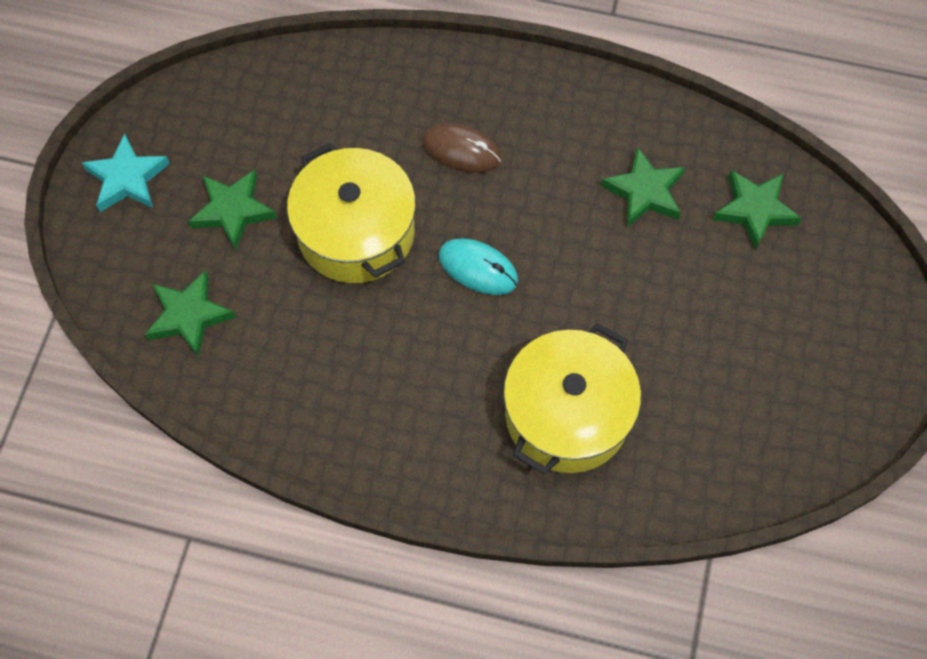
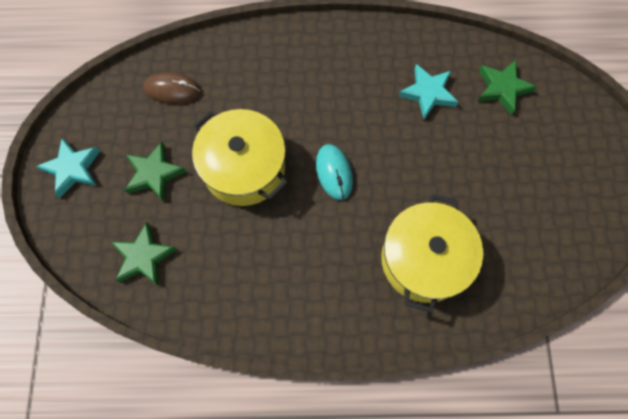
camera: 15 degrees left, 5 degrees up
(461, 150) = (299, 94): brown mouse -> brown mouse (172, 90)
(478, 268) = (334, 172): turquoise mouse -> turquoise mouse turned 60 degrees clockwise
(645, 192) = (428, 93): green star -> turquoise star

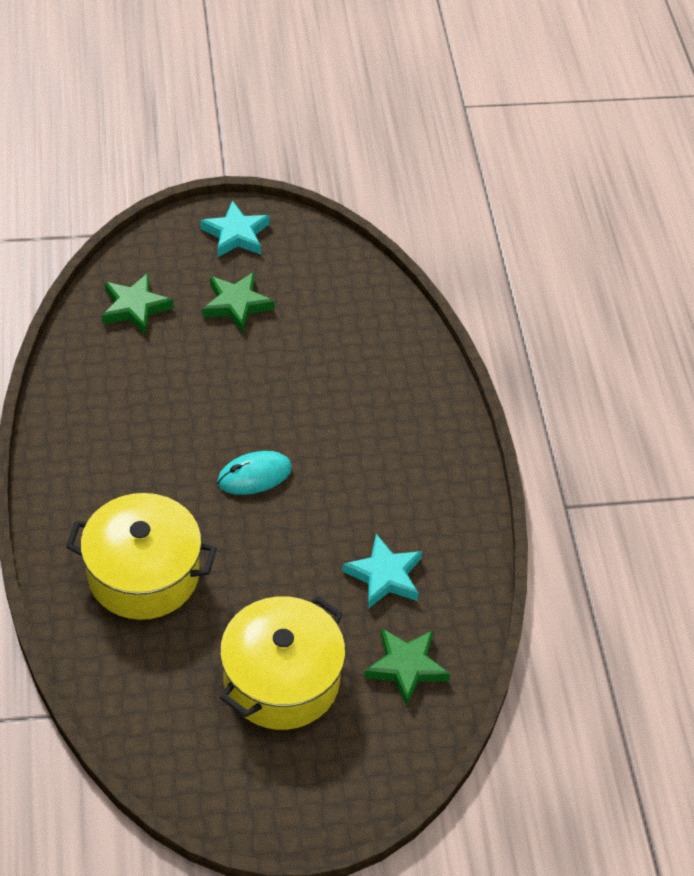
camera: 80 degrees right, 20 degrees down
(172, 90) = (350, 308): brown mouse -> none
(244, 168) = (252, 386): yellow pot -> yellow pot (281, 680)

